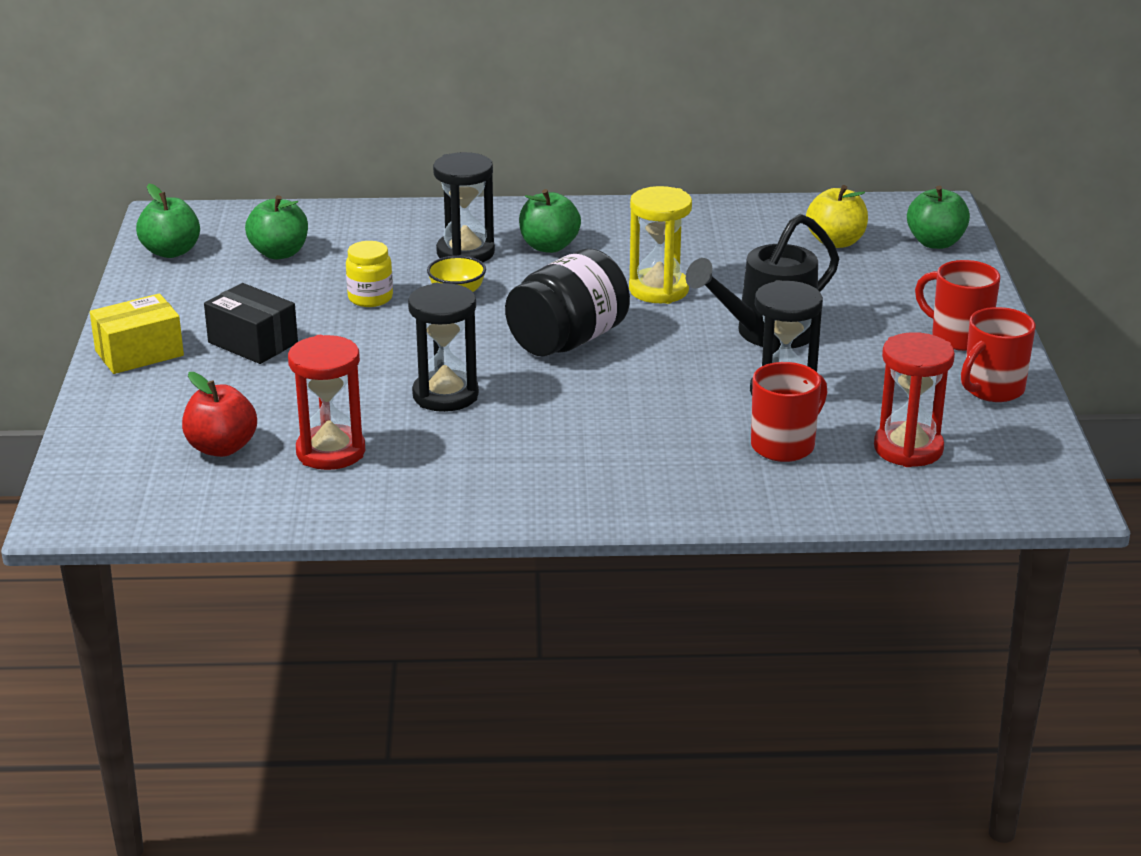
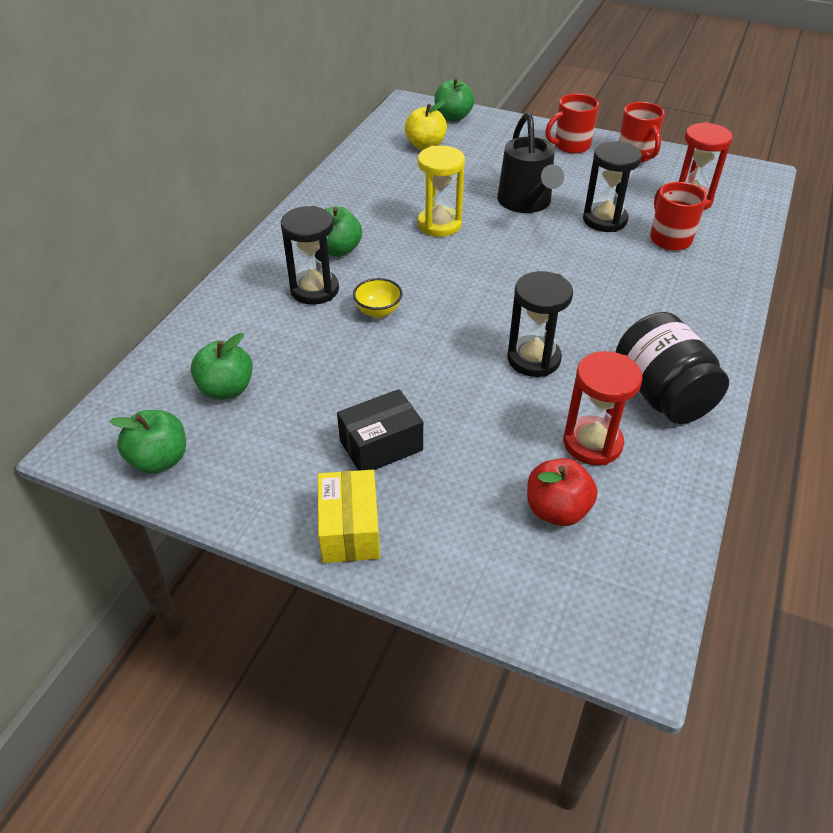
camera: 65 degrees left, 15 degrees up
(370, 298) = (351, 357): yellow jar -> none
(568, 340) = (486, 281): black jar -> black jar (661, 395)

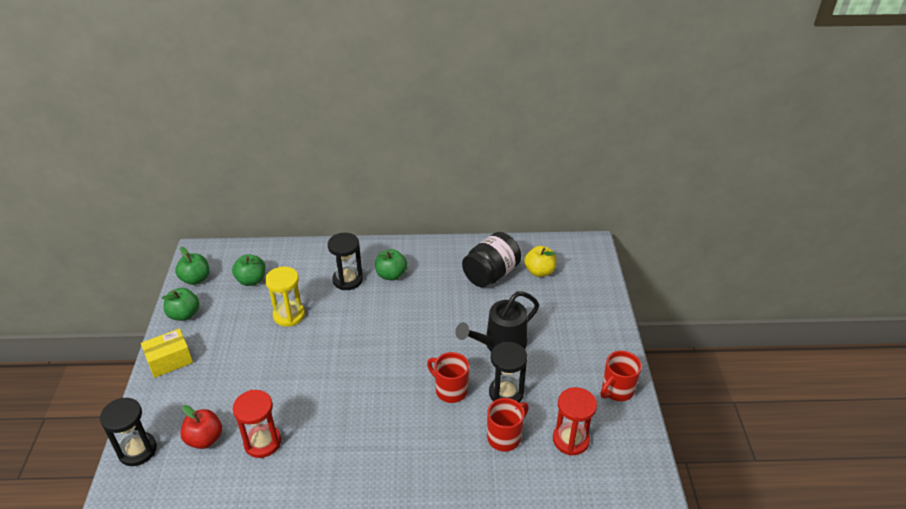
camera: 65 degrees right, 5 degrees down
(378, 311) = (341, 312): yellow bowl -> none
(381, 445) = (230, 352): black box -> none
(439, 224) = (446, 309): yellow hourglass -> yellow hourglass (289, 315)
(453, 117) = (591, 272): green apple -> green apple (184, 314)
(533, 359) = (327, 395): black hourglass -> black hourglass (137, 450)
(571, 146) = (600, 347): red mug -> red mug (450, 390)
(661, 395) = (319, 468): black jar -> black jar (491, 274)

